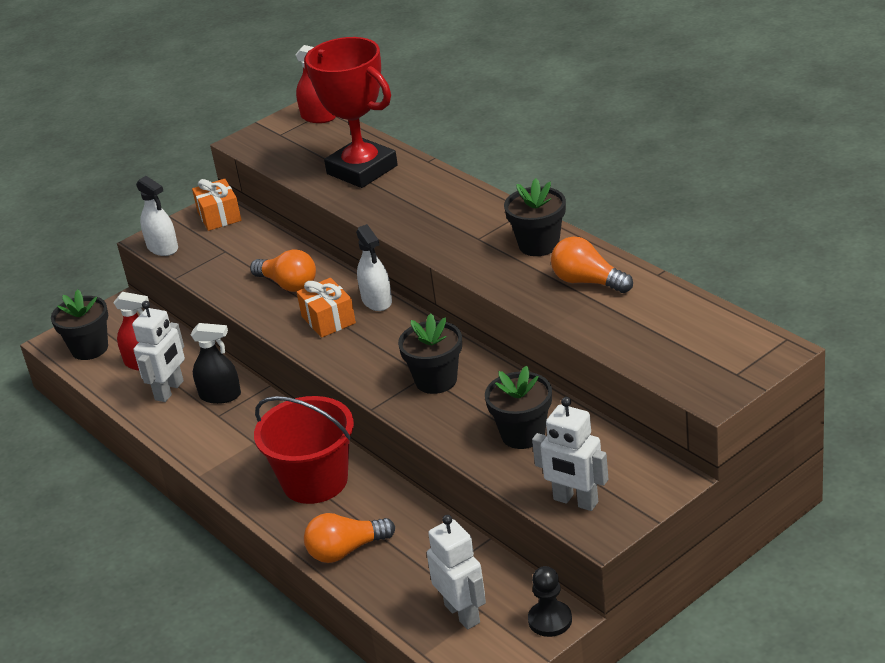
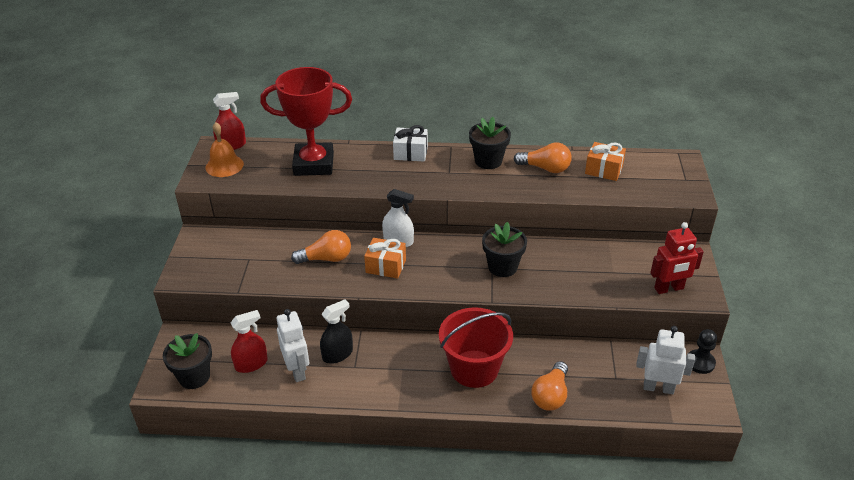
camera: 50 degrees left, 5 degrees up
(162, 248) = (198, 278): white spray bottle -> none
(219, 216) = (210, 240): orange gift -> orange gift (603, 170)
(283, 136) = (224, 165): none -> orange bell
(472, 199) = (410, 153): none -> white gift
(523, 434) = (591, 270): black flower pot -> none
(575, 501) = (669, 289): white robot -> red robot
(588, 282) = (545, 168): orange light bulb -> orange light bulb turned 150 degrees counterclockwise

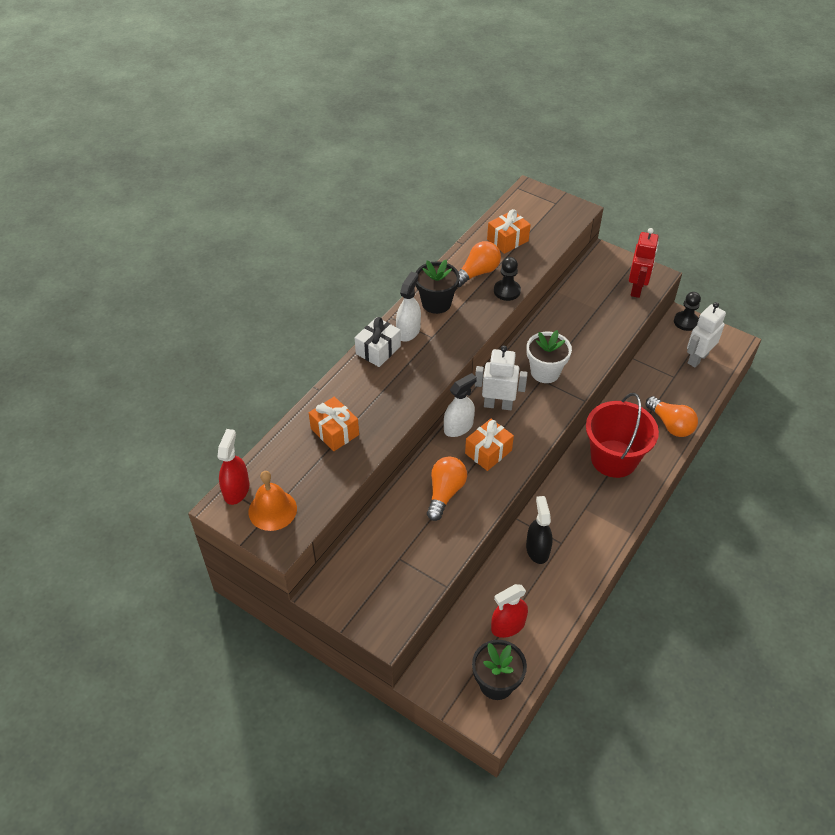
camera: 60 degrees left, 10 degrees up
(251, 364) = (508, 625): red spray bottle -> red spray bottle turned 120 degrees counterclockwise
(297, 370) = (540, 590): white robot -> white robot (498, 405)
(314, 164) = (335, 431): red trophy -> orange gift
(444, 159) = (408, 331): none -> white spray bottle
(502, 267) = (545, 372): black flower pot -> white flower pot
(541, 190) = (507, 291): none -> black pawn

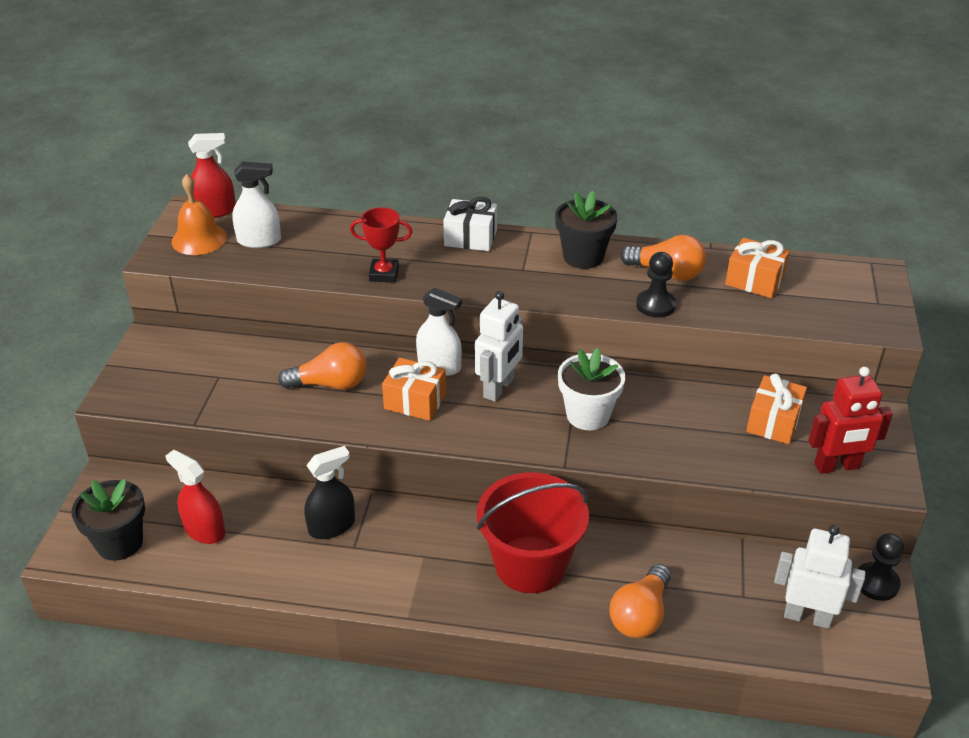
camera: 65 degrees right, 10 degrees down
(335, 431) = (327, 245): orange gift -> orange gift (773, 422)
(393, 410) = (384, 274): none -> red trophy
(408, 331) = (518, 250): white spray bottle -> white spray bottle (259, 240)
(498, 405) = (499, 388): white robot -> white robot turned 45 degrees clockwise

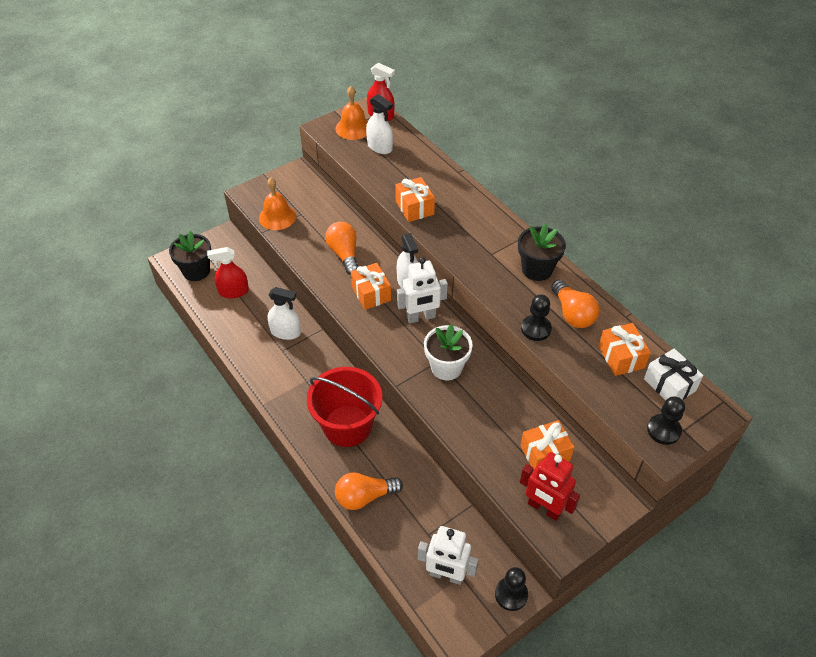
camera: 45 degrees right, 10 degrees up
(191, 397) = (277, 217): none -> orange bell
(204, 530) = (233, 291): red spray bottle -> red spray bottle turned 90 degrees counterclockwise
(330, 384) = (344, 254): orange light bulb -> orange light bulb turned 150 degrees counterclockwise
(332, 526) = (285, 332): black spray bottle -> white spray bottle
(384, 274) = (414, 208): red trophy -> orange gift
(470, 238) = (489, 215): white gift -> white gift (669, 385)
(807, 617) = (446, 575): white robot -> white robot turned 135 degrees clockwise
(866, 313) = (663, 430): none -> black pawn

